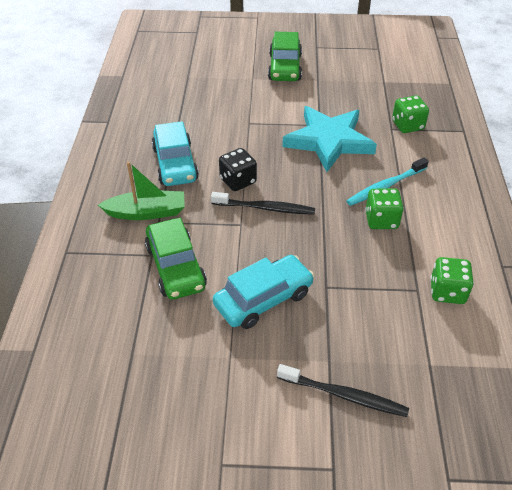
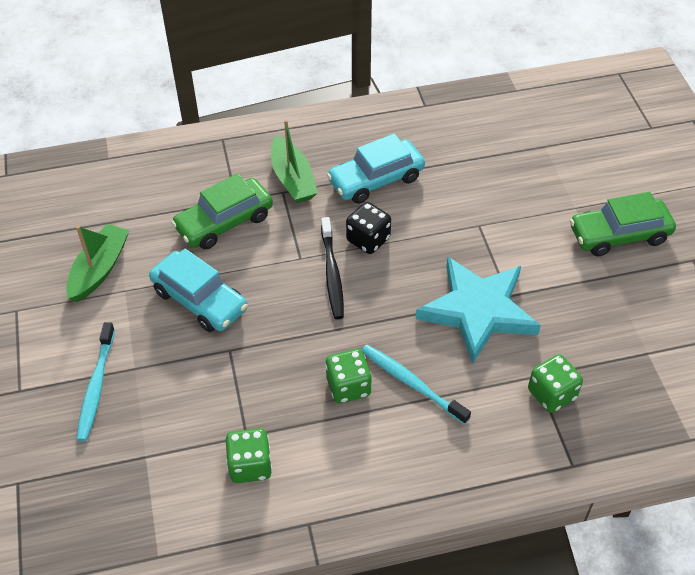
camera: 75 degrees right, 5 degrees up
(193, 376) = (99, 269): none -> green boat
(344, 395) = (96, 387): black toothbrush -> turquoise toothbrush

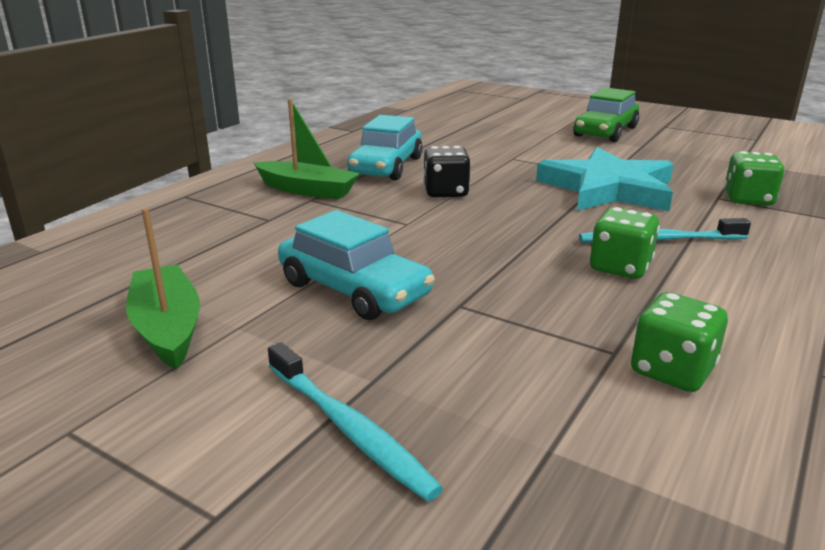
camera: 45 degrees left, 25 degrees down
(200, 300) = (354, 289): turquoise car -> turquoise car turned 45 degrees clockwise
(224, 222) = (281, 234): green car -> none
(332, 274) = (455, 219): black toothbrush -> none

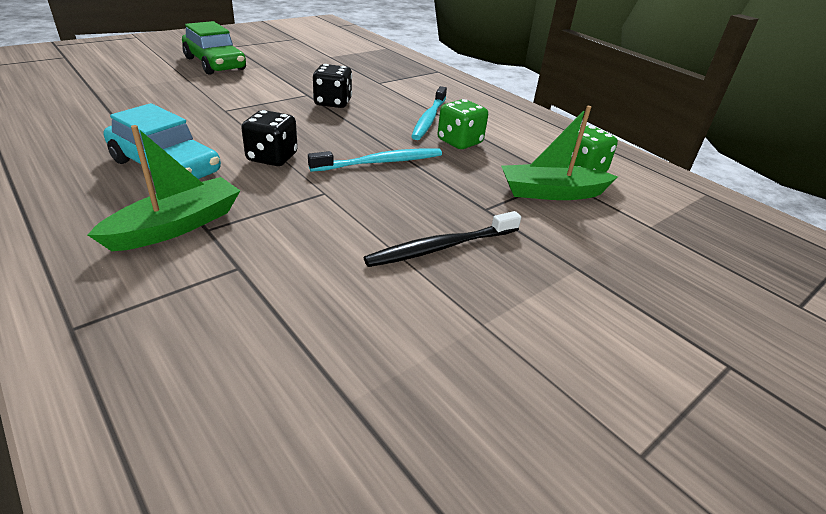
camera: 75 degrees left, 10 degrees up
(167, 328) = (469, 372): green boat -> green boat (551, 193)
(349, 429) = (635, 290): turquoise toothbrush -> turquoise toothbrush (381, 162)
(354, 289) = (441, 247): turquoise car -> black toothbrush
(608, 189) = (333, 103): turquoise star -> black dice
(748, 199) = (390, 77): green dice -> none

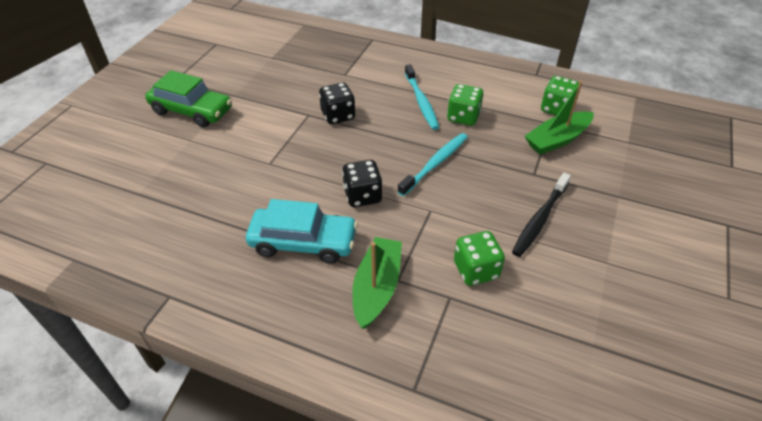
camera: 25 degrees left, 10 degrees up
(302, 257) = (476, 270): none -> green dice

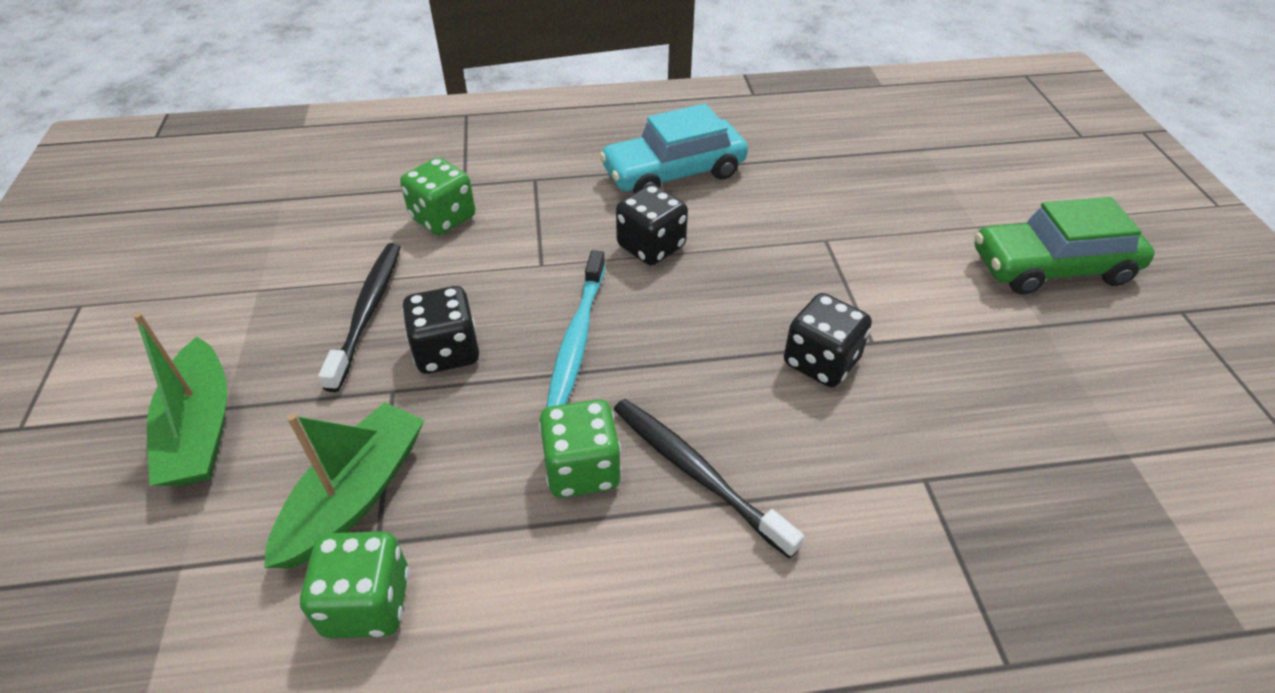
camera: 150 degrees right, 0 degrees up
(377, 287) = (553, 164): green boat -> green boat (201, 429)
(421, 102) = (696, 472): turquoise toothbrush -> black toothbrush
(502, 181) = (447, 352): none -> black dice

